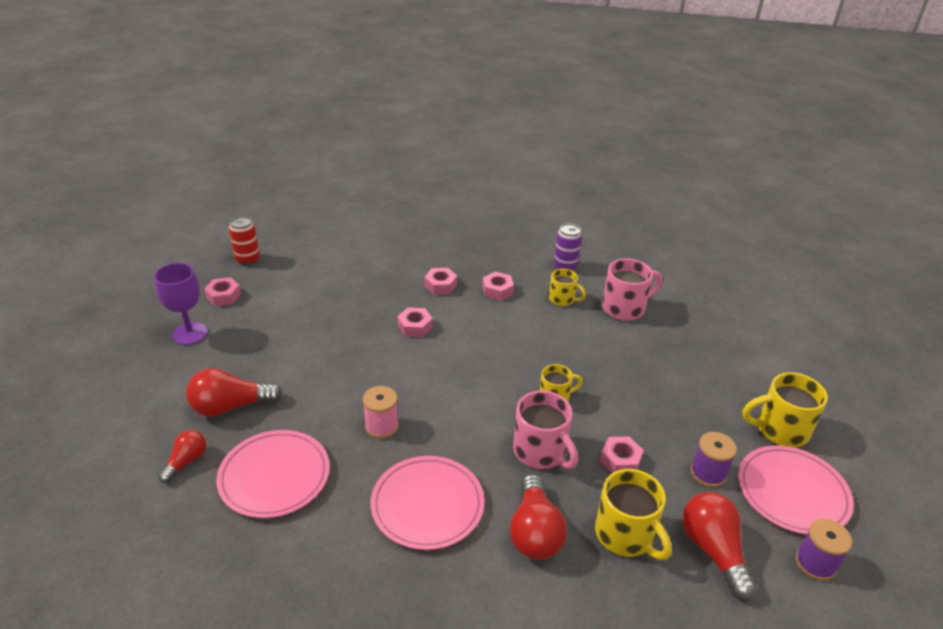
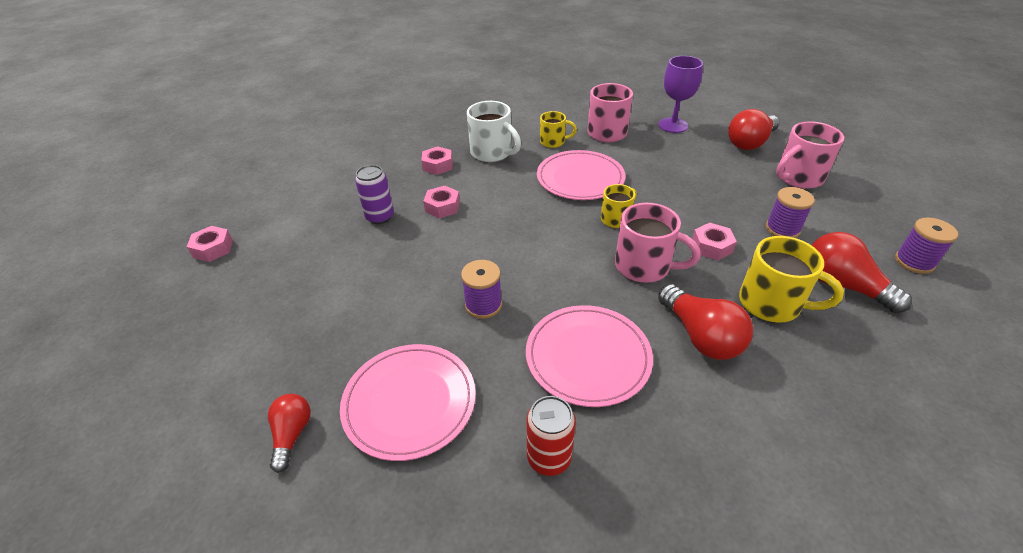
camera: 25 degrees left, 5 degrees up
(190, 333) = (198, 299): purple goblet -> purple goblet (673, 125)
(231, 406) = (303, 353): red light bulb -> red light bulb (750, 142)
(247, 259) = (216, 206): red can -> red can (549, 458)
(381, 426) = (483, 305): pink spool -> purple spool
(497, 290) = (492, 153): pink nut -> white mug
(565, 266) = (533, 117): purple can -> purple can (380, 217)
(780, 430) = (797, 178): yellow mug -> pink mug
(792, 492) = (849, 217): pink plate -> pink plate (580, 178)

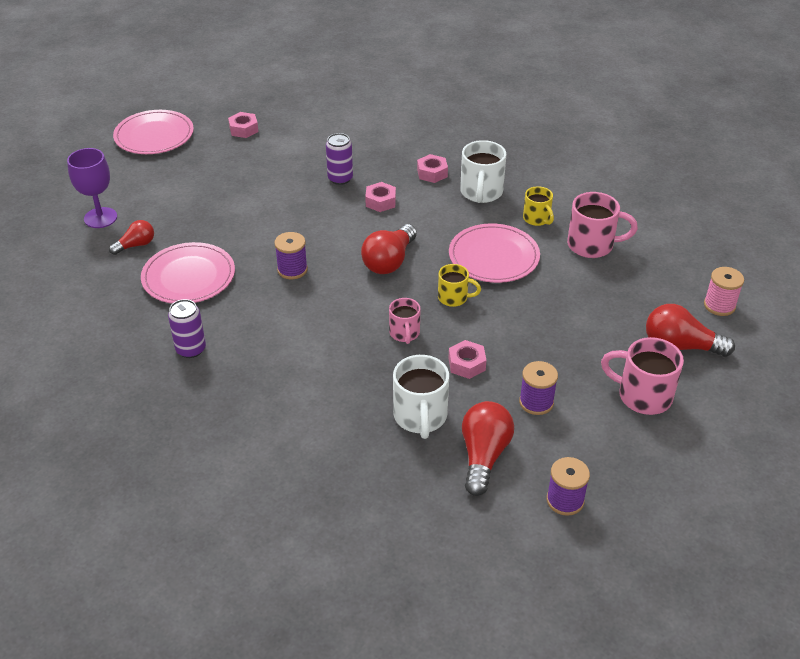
camera: 55 degrees right, 0 degrees up
(549, 458) = (191, 349): red can -> purple can
(588, 357) = (283, 337): pink plate -> pink plate (154, 135)
(644, 266) = (404, 333): pink mug -> pink mug, size x0.61
(673, 125) = (655, 283): purple goblet -> purple goblet (100, 218)
(700, 336) = (349, 386): red light bulb -> red light bulb (389, 261)
(715, 113) = (719, 305): none -> pink spool
(772, 304) = (420, 417): yellow mug -> white mug

